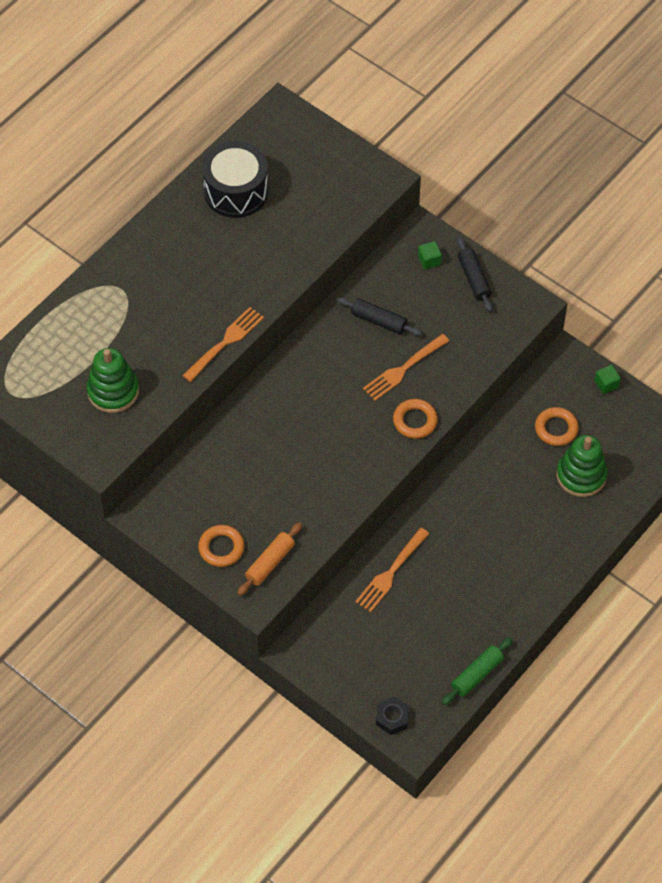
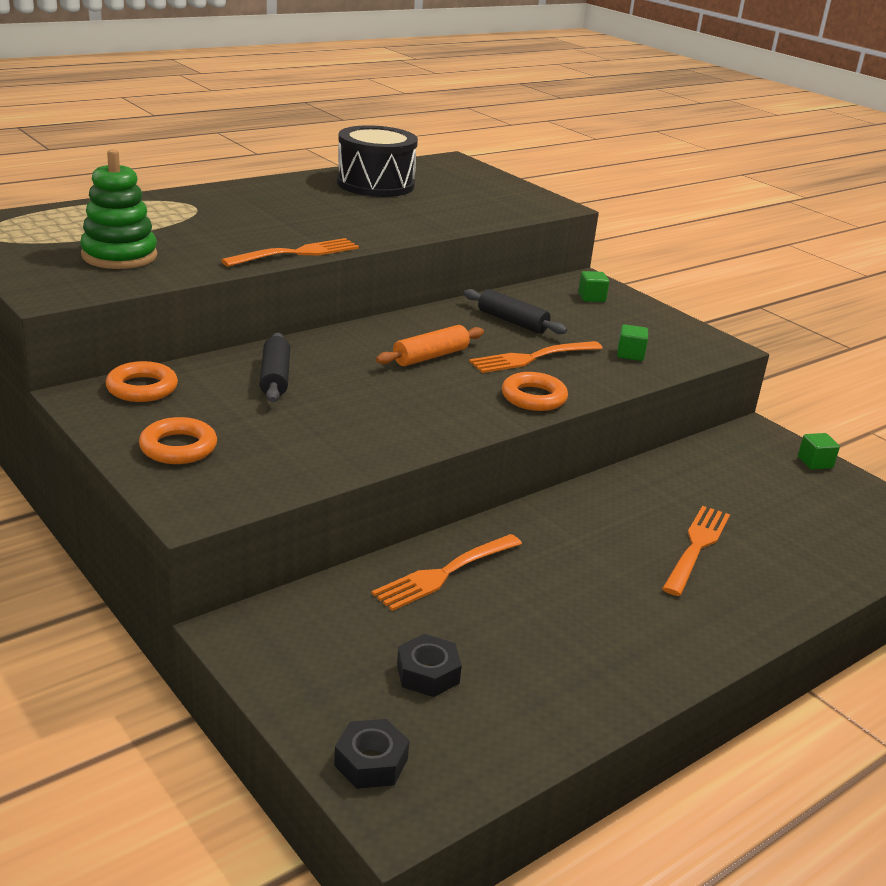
camera: 10 degrees right, 30 degrees down
(270, 562) = (244, 476): orange rolling pin -> orange rolling pin (430, 356)
(403, 653) = (427, 673): none -> black nut
(469, 340) = (630, 354): none -> green cube
(474, 279) = (646, 317): black rolling pin -> black rolling pin (275, 377)
(477, 674) = (557, 733): green rolling pin -> none
(534, 503) = (696, 547): none -> orange fork
(556, 429) = (738, 486): orange ring -> orange ring (142, 388)
(581, 475) = (774, 535): green stacking toy -> none

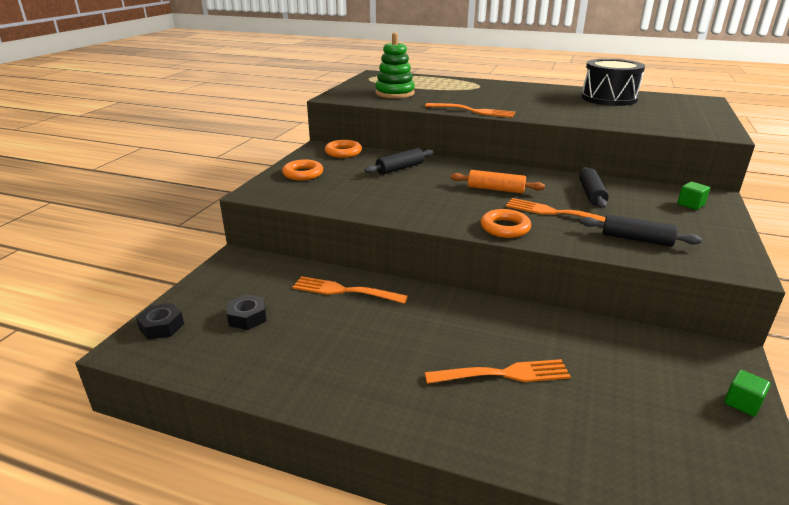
camera: 60 degrees right, 0 degrees up
(630, 354) = (636, 239): green cube -> black rolling pin

